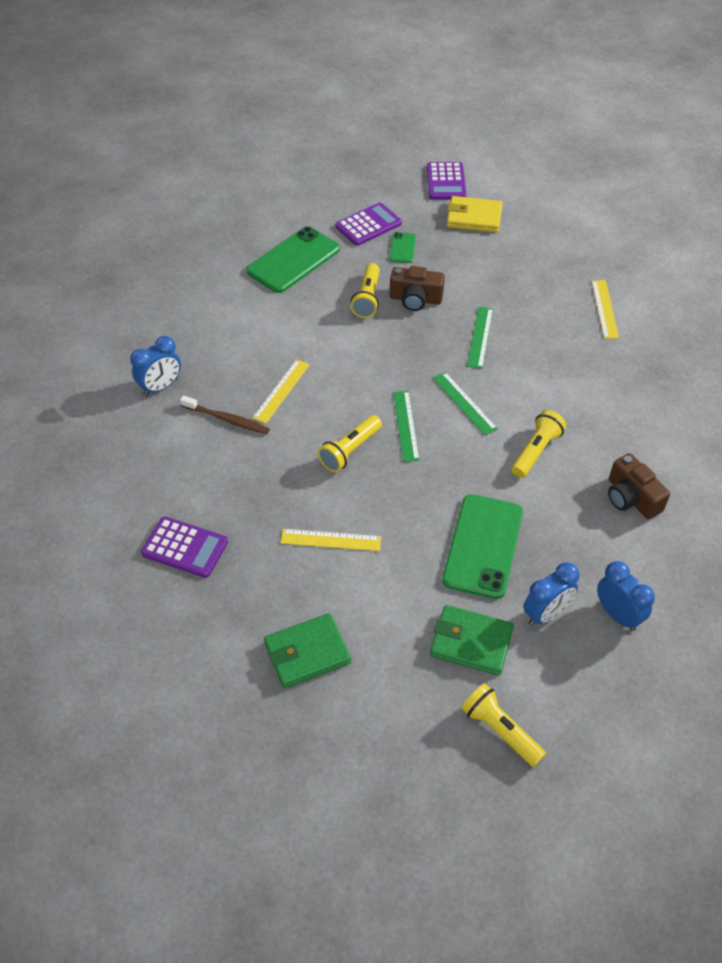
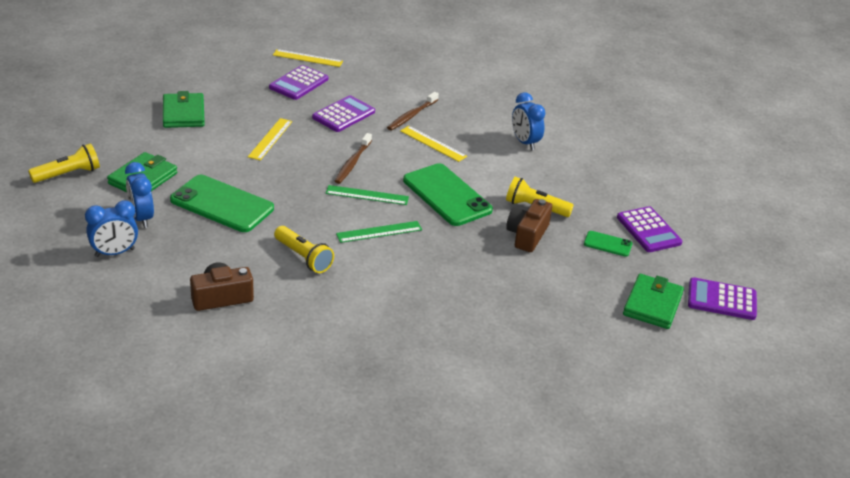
camera: 100 degrees right, 15 degrees down
(161, 387) = (458, 93): blue clock -> blue clock (525, 142)
(248, 482) = (343, 115): none -> purple calculator
(293, 260) = (600, 177): green phone -> green phone (447, 195)
(350, 451) = (352, 163): yellow flashlight -> brown toothbrush
(474, 217) = (652, 304): yellow wallet -> green wallet
(480, 337) = (461, 262): green ruler -> none
(604, 309) = (476, 360): yellow ruler -> yellow ruler (307, 58)

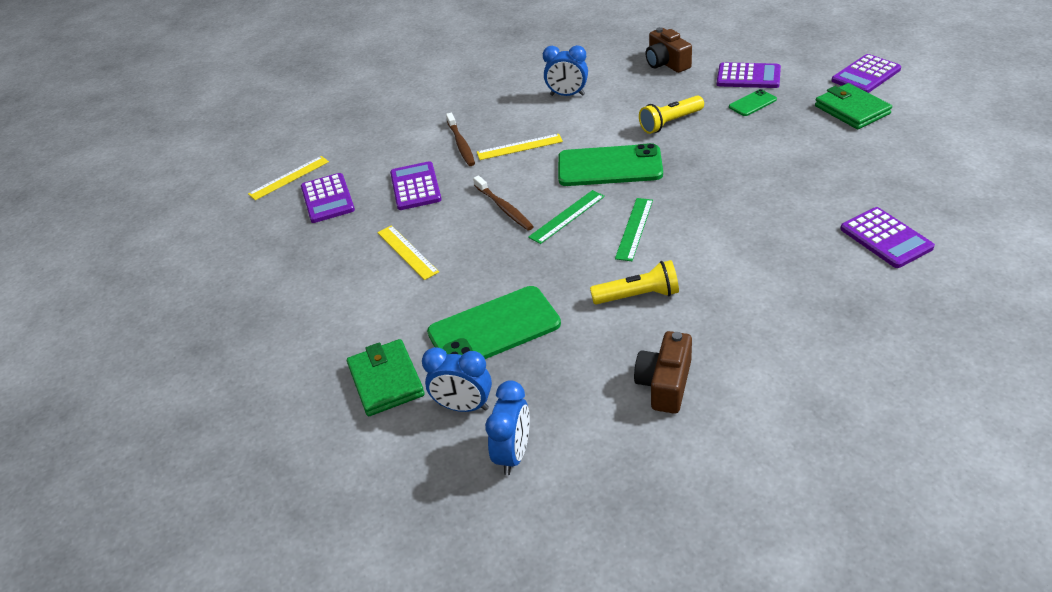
camera: 45 degrees left, 5 degrees up
(68, 174) = (312, 450): yellow flashlight -> none
(183, 114) = (291, 304): green wallet -> none
(475, 367) = (886, 238): none -> purple calculator
(527, 235) = (708, 141): brown camera -> brown camera (666, 63)

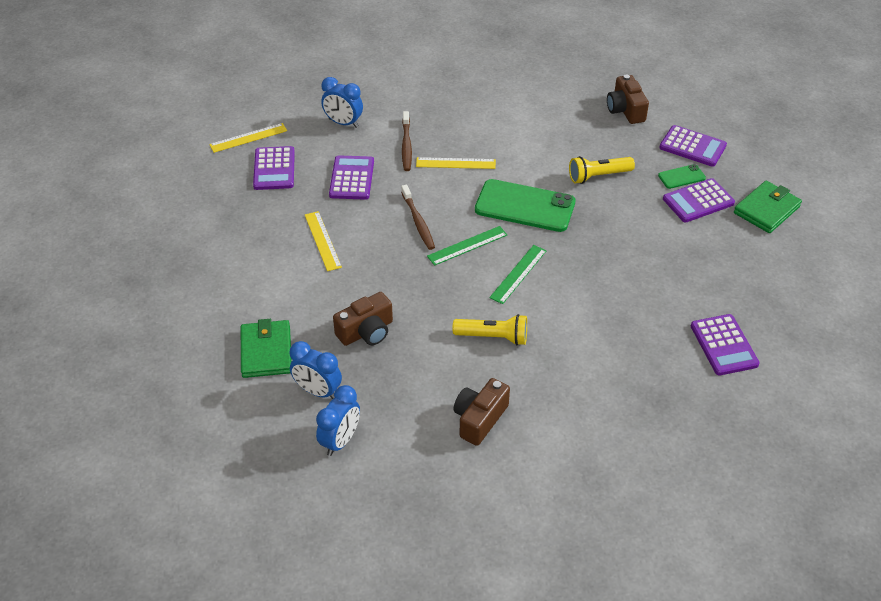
camera: 10 degrees right, 5 degrees up
(494, 328) = (366, 331): green phone -> brown camera
(567, 95) = (520, 120): blue clock -> blue clock (343, 123)
(852, 110) = (766, 210): green wallet -> green wallet turned 60 degrees clockwise
(866, 75) = (800, 176): purple calculator -> purple calculator (698, 201)

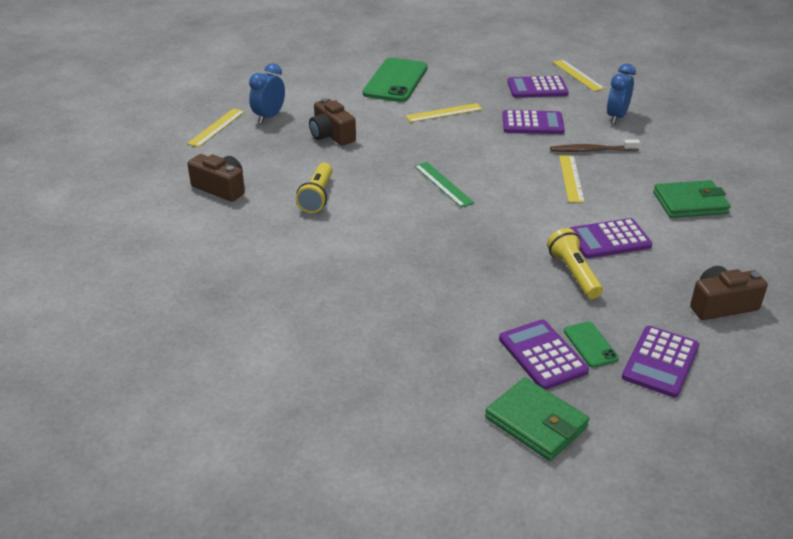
camera: 90 degrees right, 10 degrees down
(266, 352) = (314, 95): green wallet -> green wallet (690, 203)
(340, 441) = (216, 127): blue clock -> yellow ruler
(418, 222) = (475, 158): brown toothbrush -> none
(518, 274) = (403, 212): green ruler -> none
(525, 206) = (509, 219): green phone -> green phone (395, 81)
(723, 345) = (285, 349): purple calculator -> purple calculator (609, 239)

